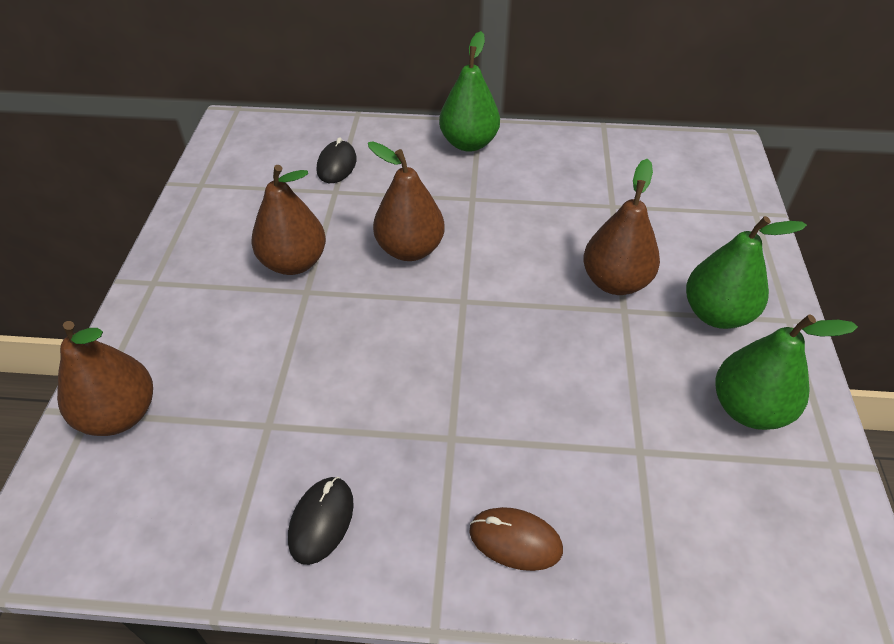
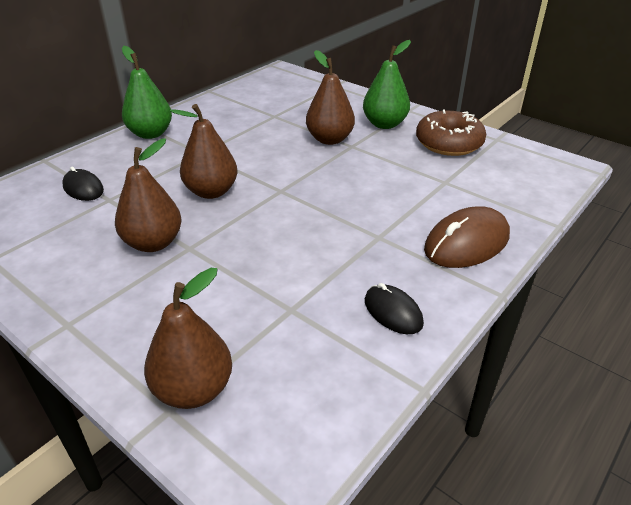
camera: 55 degrees left, 10 degrees down
(515, 540) = (466, 243): brown mouse -> brown mouse, size x1.67
(749, 409) = (449, 143): green pear -> brown donut

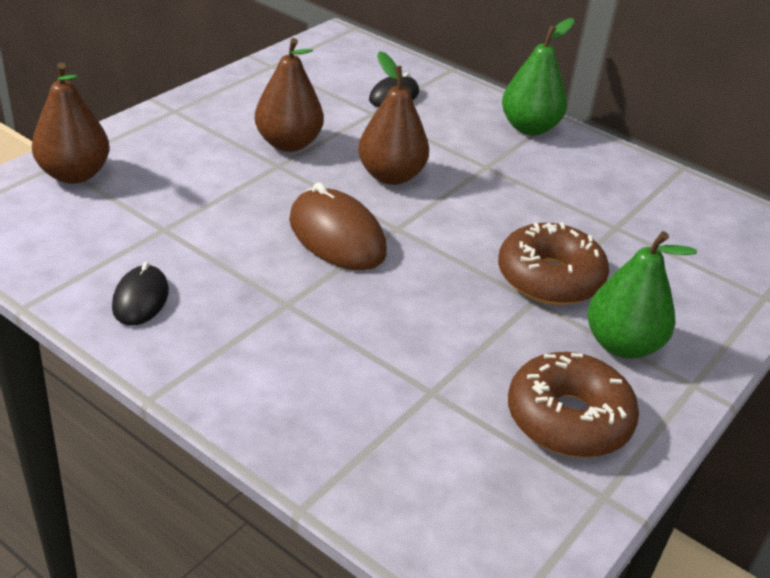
camera: 85 degrees right, 0 degrees up
(329, 139) = (549, 278): brown pear -> brown donut
(393, 312) = (140, 299): black mouse -> black mouse turned 45 degrees counterclockwise
(466, 243) = (264, 385): brown mouse -> brown mouse (337, 236)

